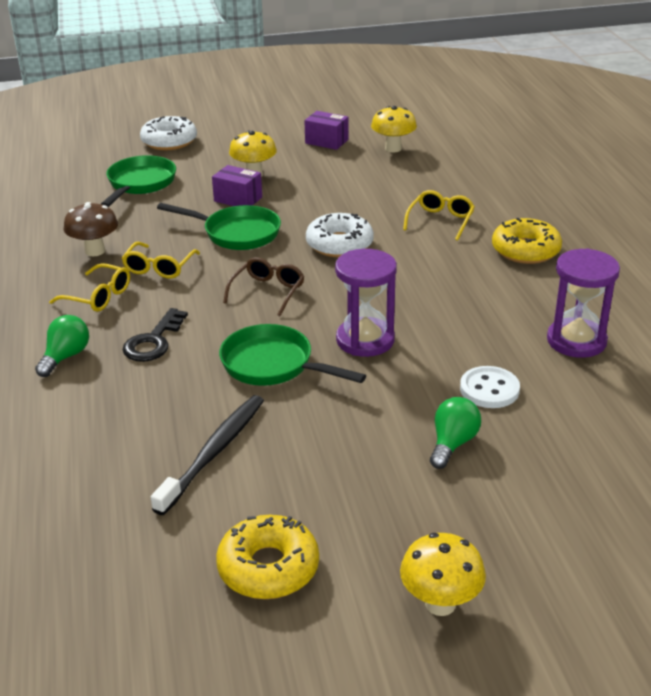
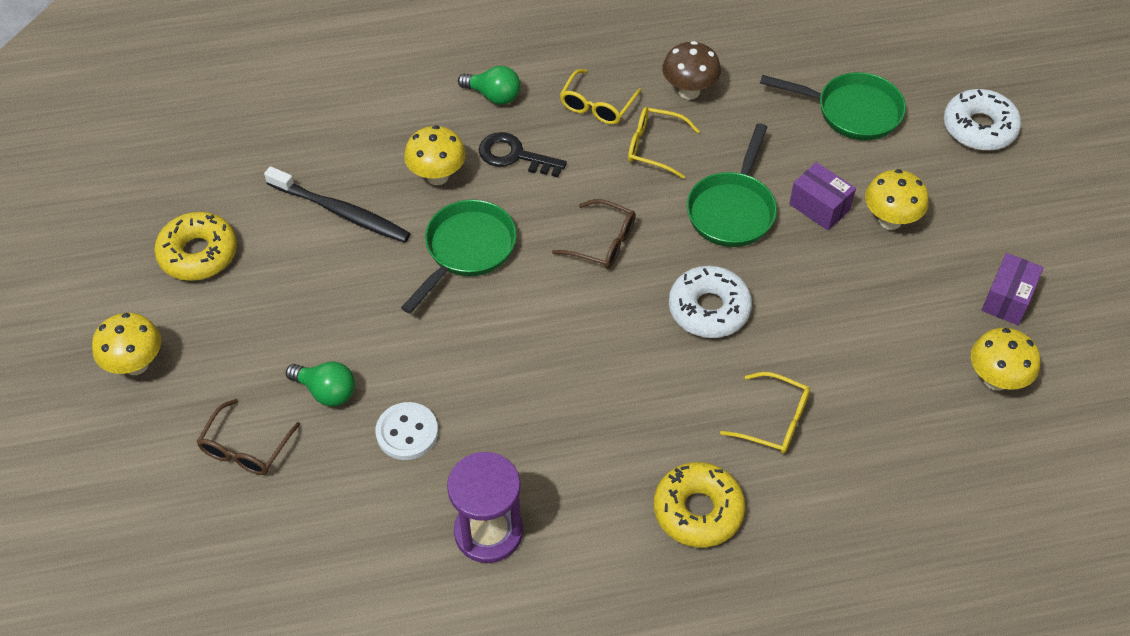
camera: 90 degrees right, 20 degrees up
(172, 388) = (437, 176): none -> yellow mushroom
(238, 199) = (819, 207): purple box -> purple box turned 75 degrees counterclockwise
(365, 340) = (504, 328): purple hourglass -> none
(533, 495) = (245, 448): none -> brown glasses

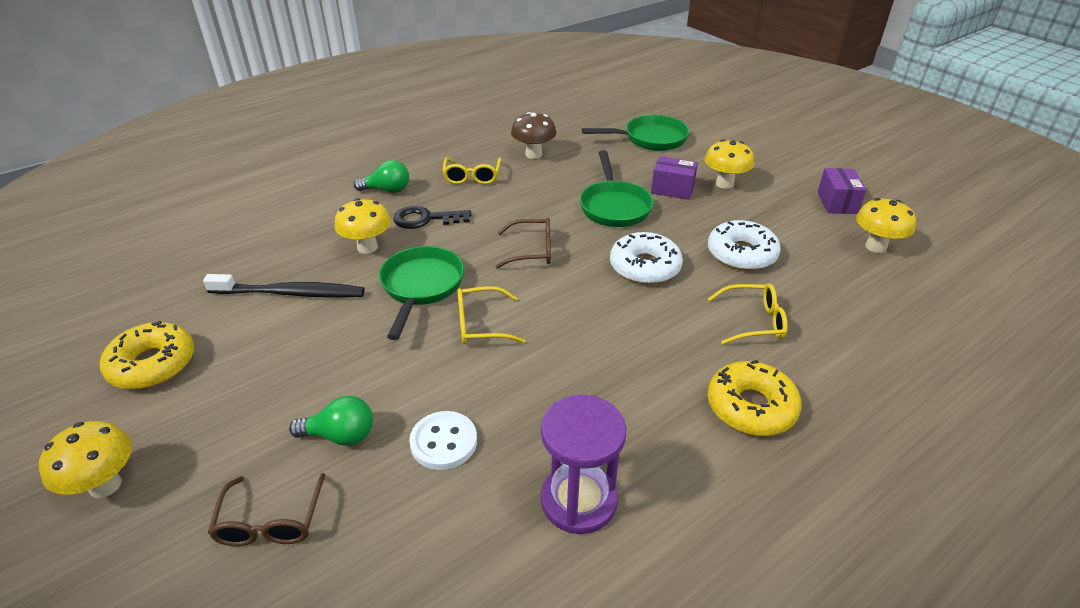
camera: 25 degrees left, 15 degrees down
(654, 147) = (530, 188): yellow glasses -> yellow glasses (480, 324)
(979, 128) = (734, 128): white donut -> white donut (741, 254)

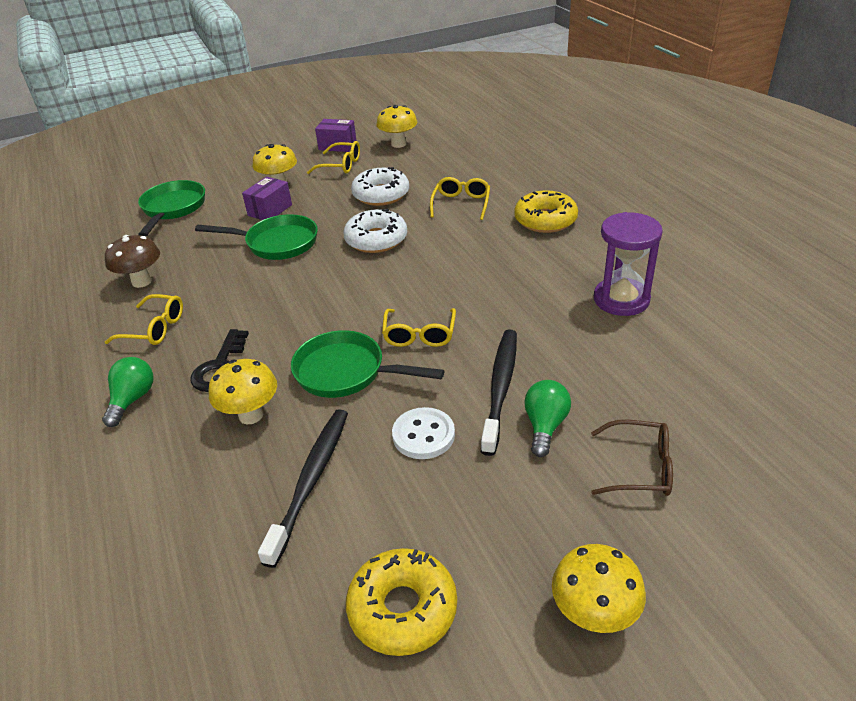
camera: 75 degrees left, 0 degrees up
(400, 395) = (500, 387): none -> black toothbrush
(443, 442) = (560, 362): white button -> white button (423, 435)
(532, 251) = (321, 297): brown glasses -> none
(792, 214) = (341, 165): none -> yellow glasses

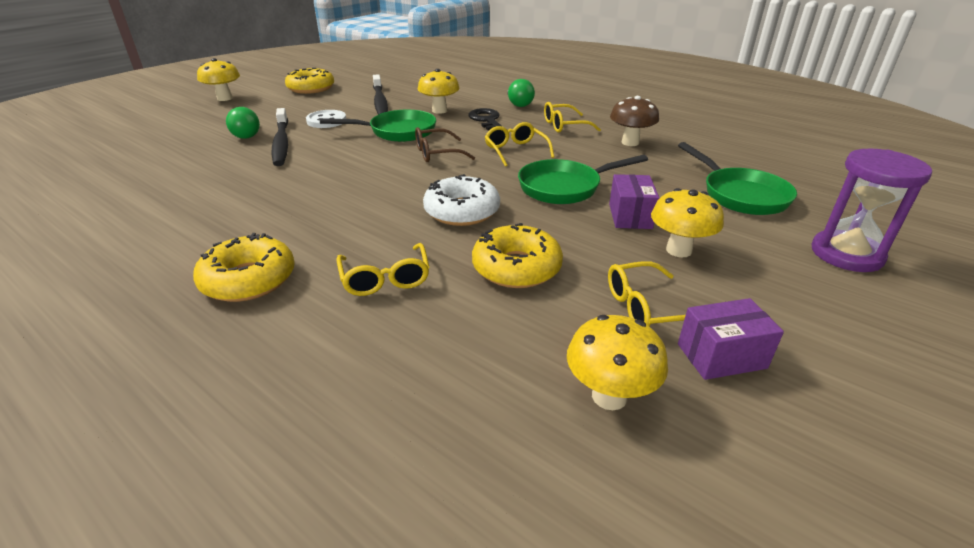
camera: 150 degrees right, 5 degrees down
(381, 195) = (516, 267): white donut -> yellow donut
(419, 335) = (357, 155): yellow glasses -> yellow glasses (515, 151)
(621, 299) = (166, 208): purple hourglass -> purple hourglass (846, 254)
(640, 467) = (187, 131): brown glasses -> brown glasses (436, 153)

